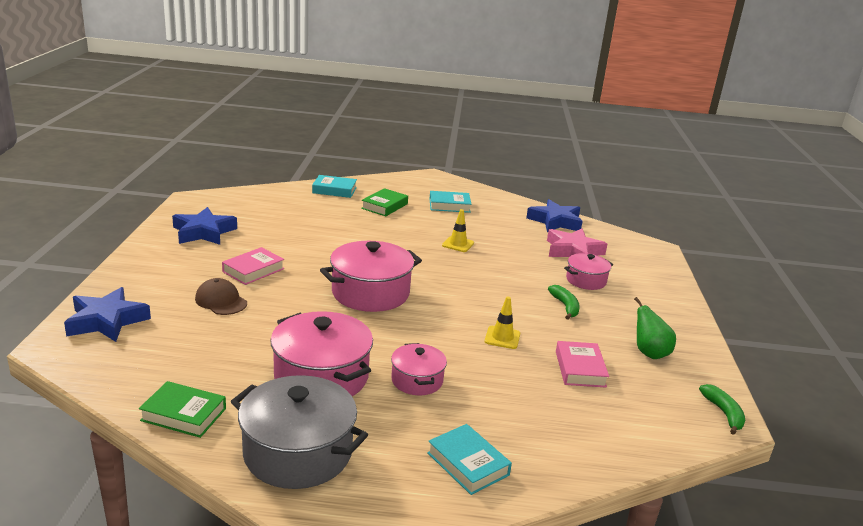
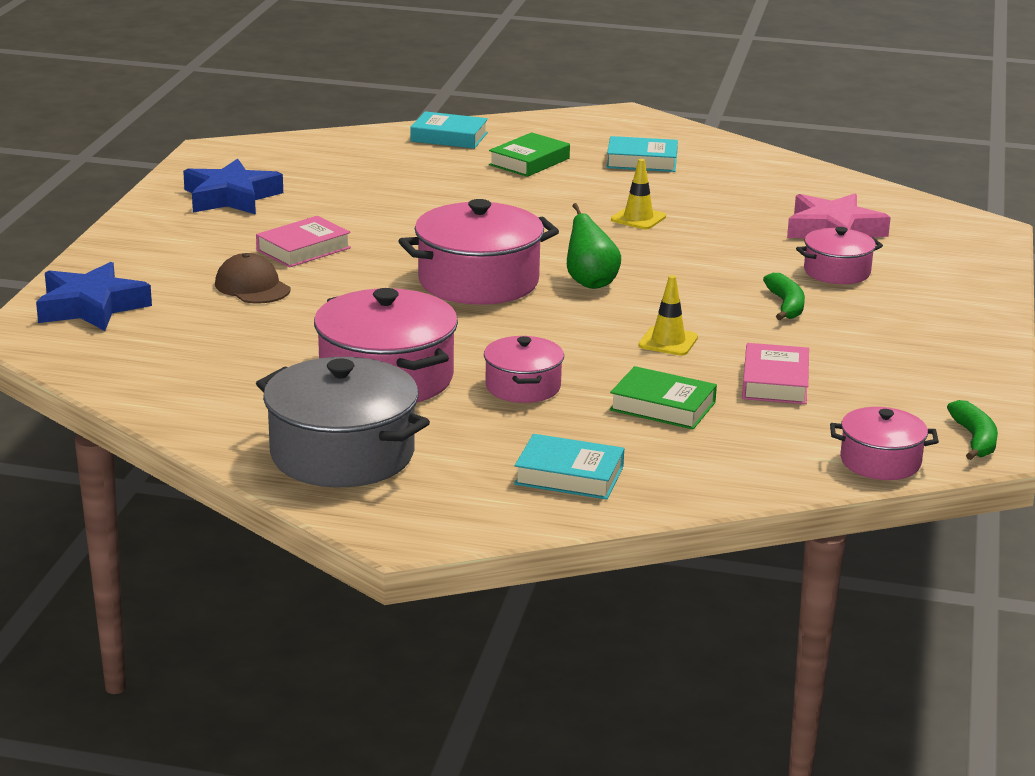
camera: 10 degrees right, 0 degrees up
(184, 414) = (196, 411): green book -> green book (662, 406)
(468, 464) = (569, 475): turquoise book -> turquoise book turned 45 degrees counterclockwise
(555, 221) = (822, 186): blue star -> none
(649, 353) = (896, 367): green pear -> green pear (590, 282)
(673, 437) = (880, 462): none -> pink pot

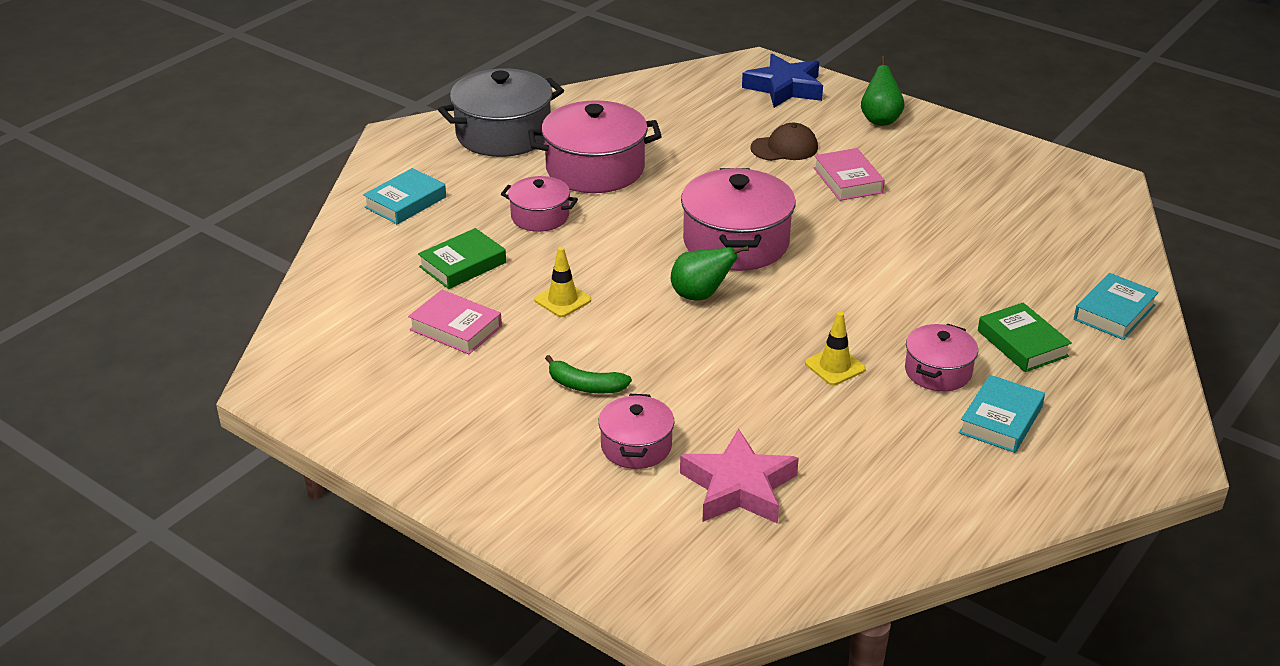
camera: 115 degrees right, 10 degrees up
(147, 249) = (880, 120): none -> green pear
(231, 197) = (980, 169): blue star -> none
(880, 462) = (301, 331): pink pot -> pink pot (938, 371)
(974, 439) = (285, 390): green banana -> none

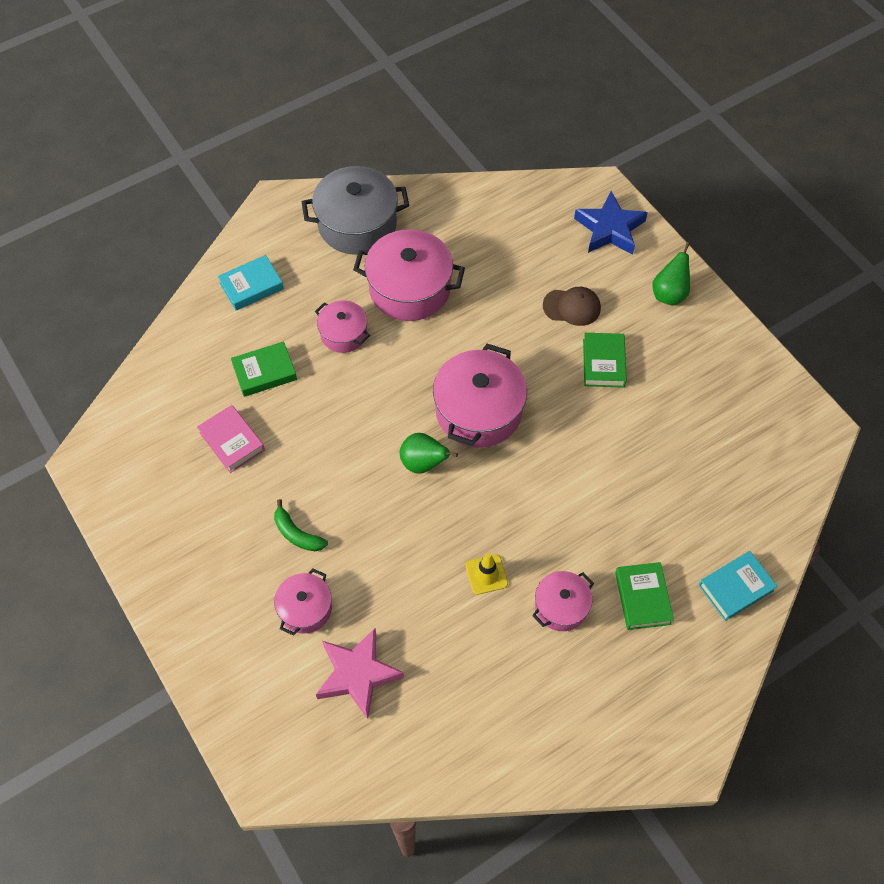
camera: 20 degrees right, 25 degrees up
(562, 300) = (320, 435): yellow traffic cone -> none
(848, 180) = (603, 363): pink book -> green book
(1001, 420) = (581, 674): turquoise book -> none

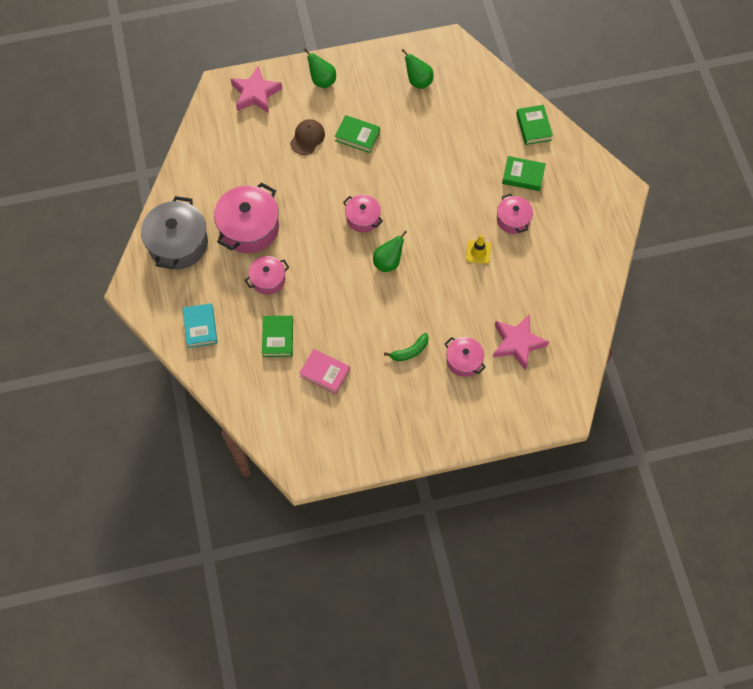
camera: 70 degrees left, 5 degrees up
(232, 441) = (325, 373): pink book -> pink book turned 45 degrees clockwise
(478, 411) = (363, 218): pink pot -> pink pot, size x0.56
(609, 229) = (255, 94): blue star -> pink star
(731, 408) = (418, 81): none -> green pear
(735, 588) = (533, 127): turquoise book -> green book

